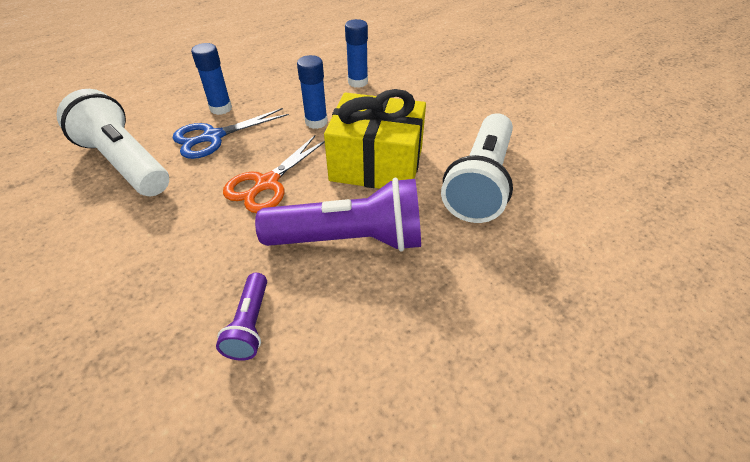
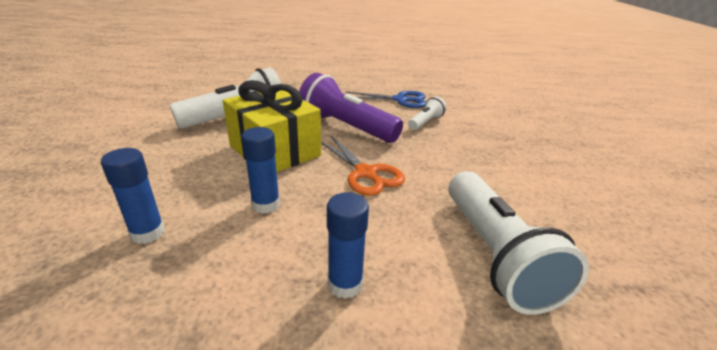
camera: 145 degrees left, 15 degrees down
(213, 137) = (382, 240): blue scissors -> blue scissors (400, 100)
(250, 324) = (425, 122): purple flashlight -> white flashlight
(267, 183) = (365, 173): orange scissors -> orange scissors turned 75 degrees clockwise

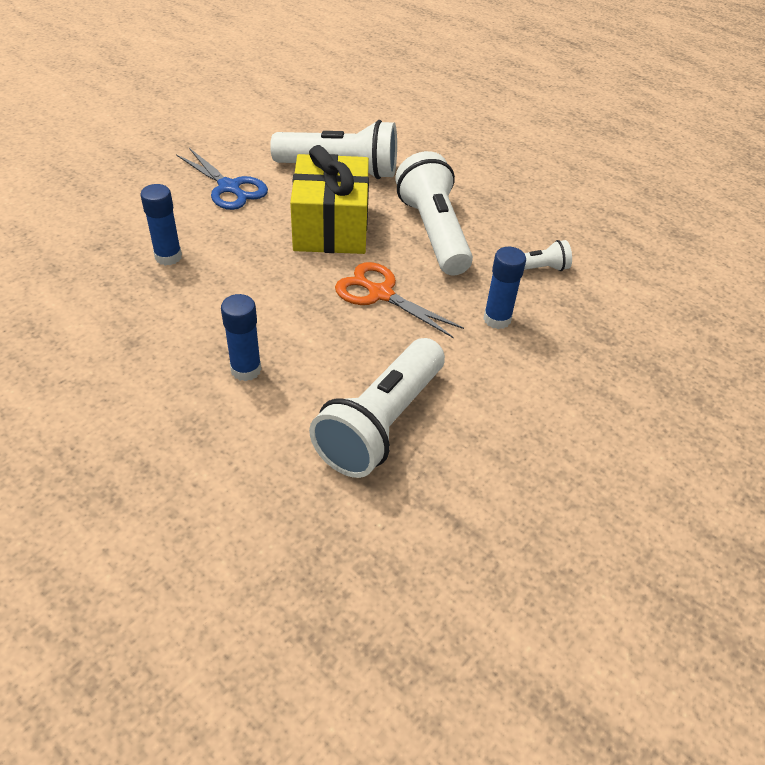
camera: 40 degrees right, 15 degrees up
(266, 205) = (264, 278): blue glue stick -> blue glue stick (497, 319)
(346, 127) = (433, 232): purple flashlight -> white flashlight
(365, 173) = (380, 294): orange scissors -> orange scissors turned 120 degrees clockwise
(400, 100) = (555, 223): blue scissors -> blue scissors (229, 187)

